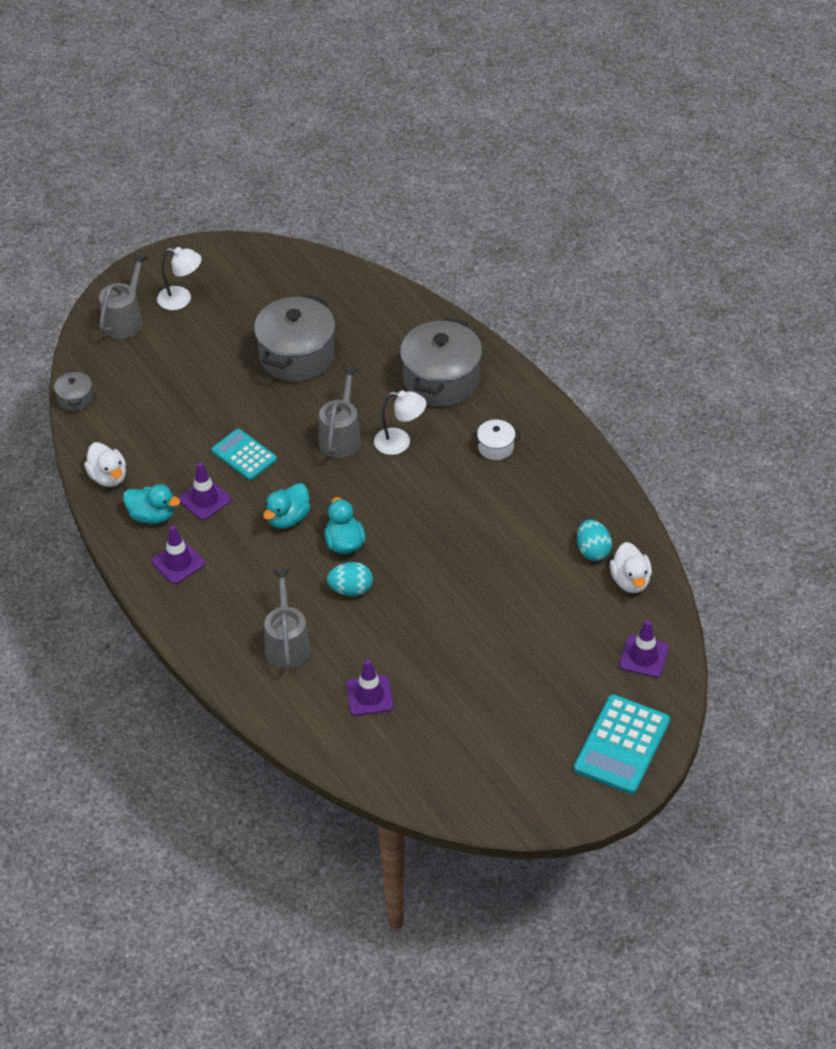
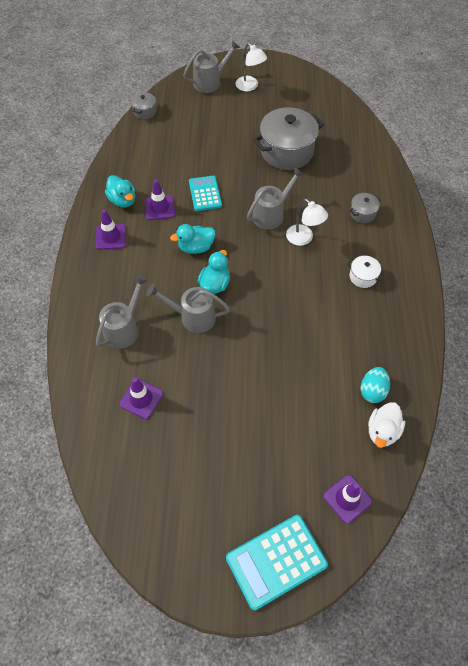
camera: 35 degrees right, 10 degrees up
(108, 477) = (121, 164): white duck -> none
(351, 589) = (192, 317): turquoise egg -> grey watering can
(441, 380) = (362, 213): grey pot -> grey pot, size x0.46

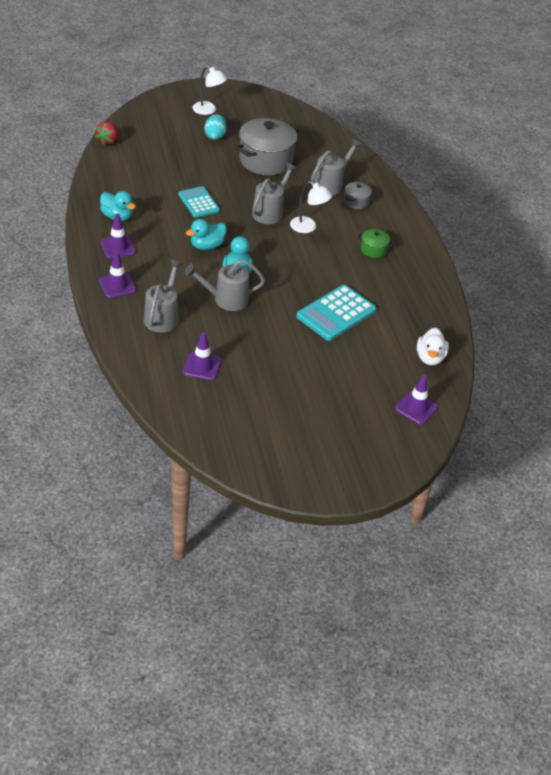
camera: 20 degrees left, 15 degrees down
(145, 111) = (108, 141): grey pot -> red strawberry
(159, 208) = (157, 218): purple traffic cone -> purple traffic cone (117, 285)
(210, 82) = (166, 110): grey watering can -> grey watering can (331, 184)
(276, 561) = (370, 459): turquoise calculator -> turquoise calculator (336, 313)
(363, 277) = (373, 250): white pot -> green pot
(372, 391) = (411, 331): turquoise egg -> turquoise egg (215, 136)

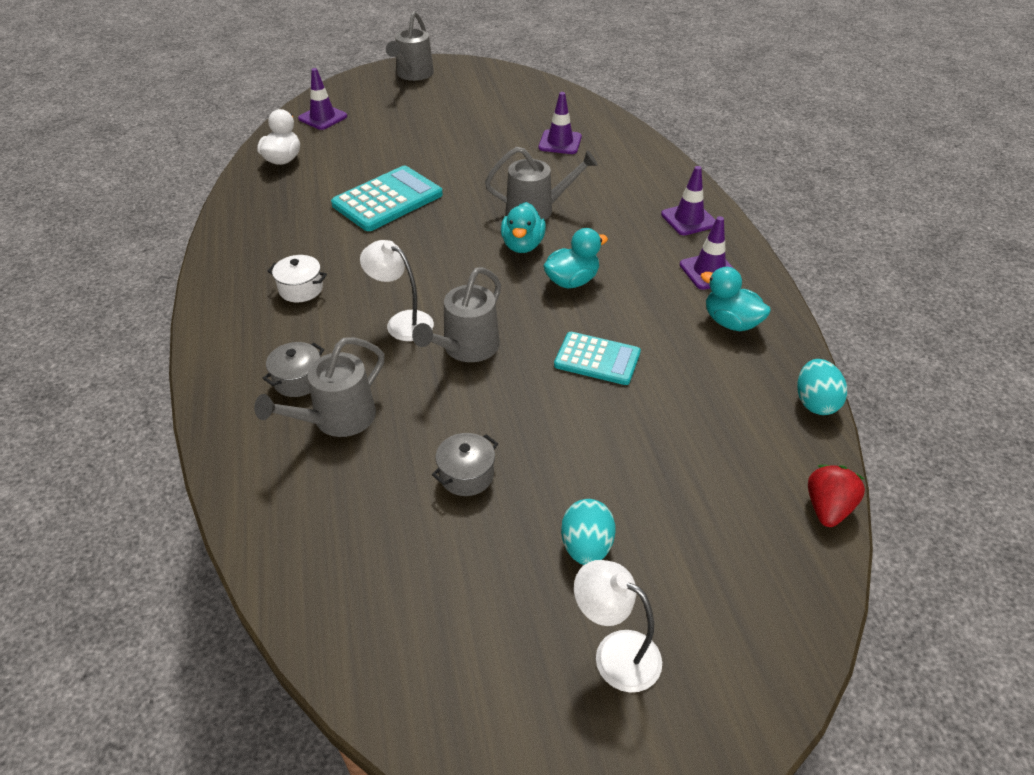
camera: 175 degrees left, 0 degrees up
(91, 177) = (815, 402): none -> turquoise egg
(163, 316) = (617, 187): grey watering can -> grey watering can (413, 75)
(198, 202) = (597, 359): turquoise calculator -> turquoise calculator turned 45 degrees counterclockwise
(266, 160) = (466, 475): grey pot -> grey pot, size x0.46
(373, 250) = (301, 289): green pot -> white pot

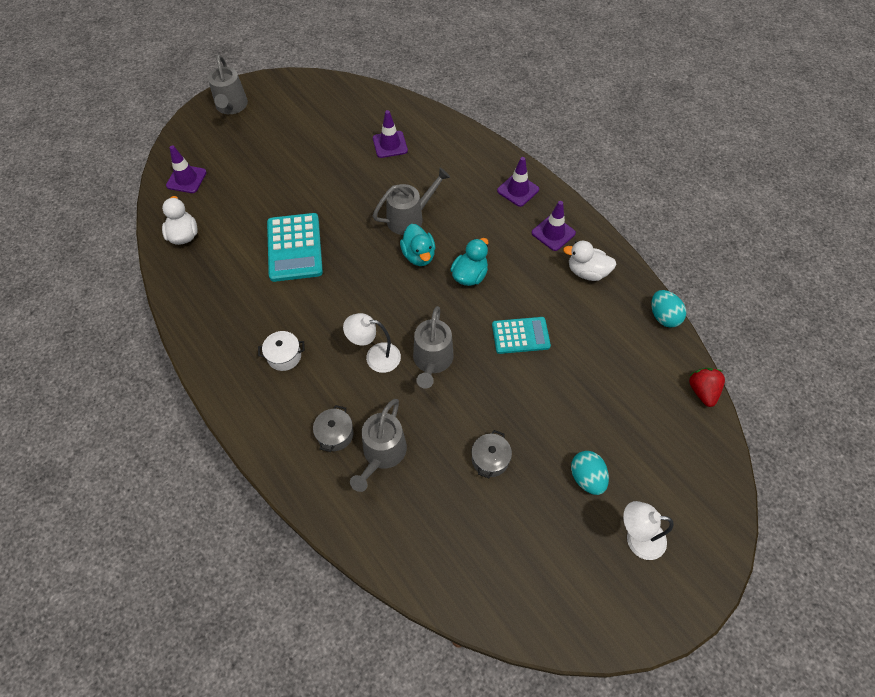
camera: 25 degrees left, 15 degrees up
(387, 200) = (294, 247): turquoise calculator -> turquoise calculator turned 150 degrees clockwise
(731, 322) = (587, 272): turquoise duck -> white duck

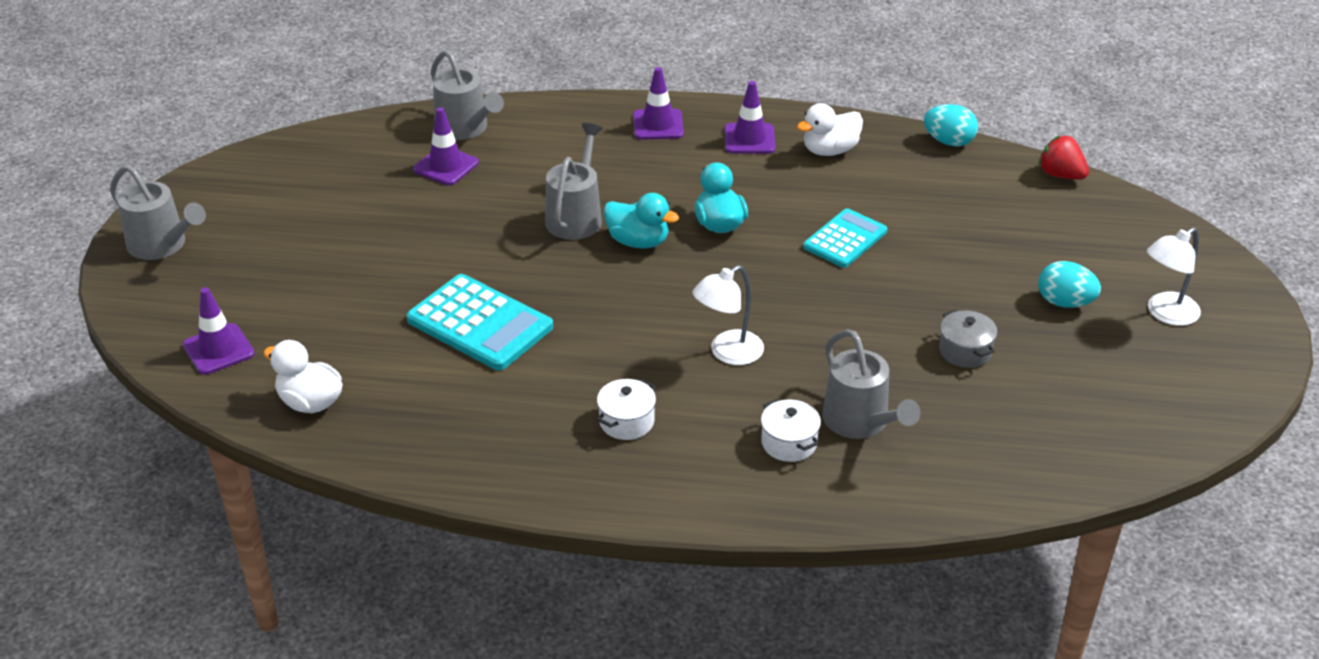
camera: 45 degrees left, 20 degrees down
(335, 434) = (789, 443): grey pot -> white pot
(432, 361) = (792, 317): grey watering can -> grey watering can (465, 129)

